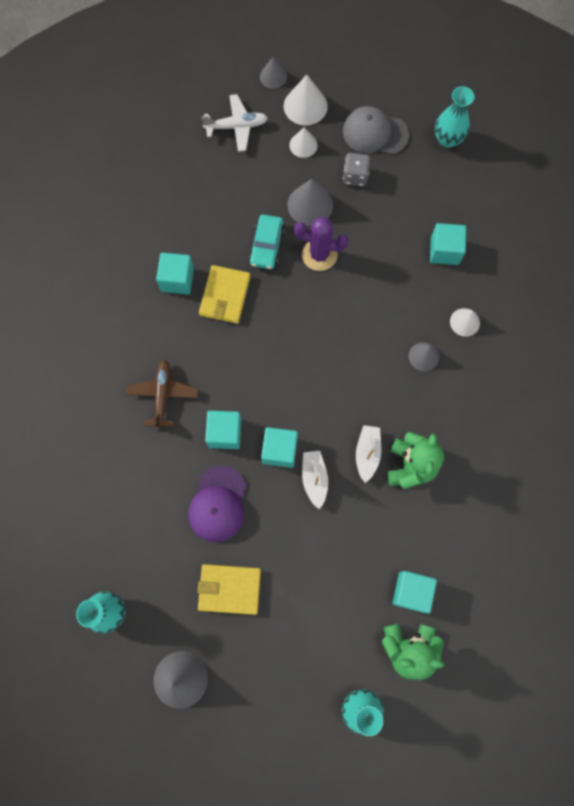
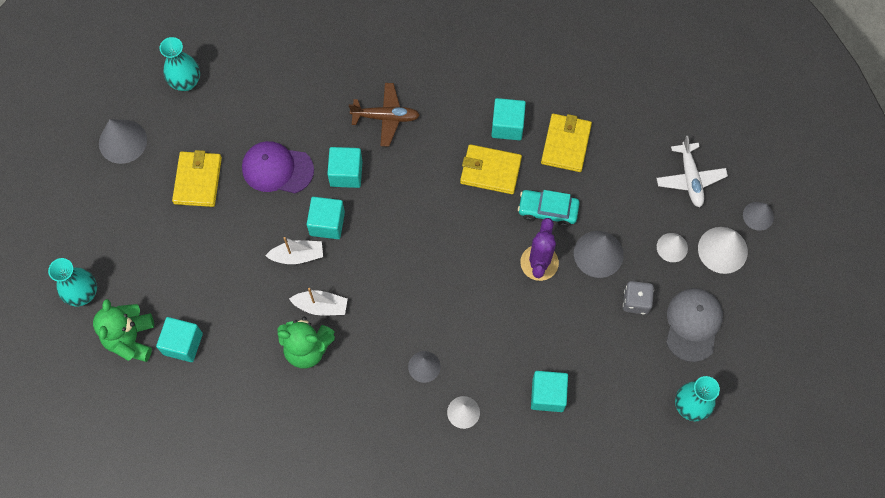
camera: 90 degrees right, 5 degrees down
(199, 228) = (566, 144): none -> yellow wallet

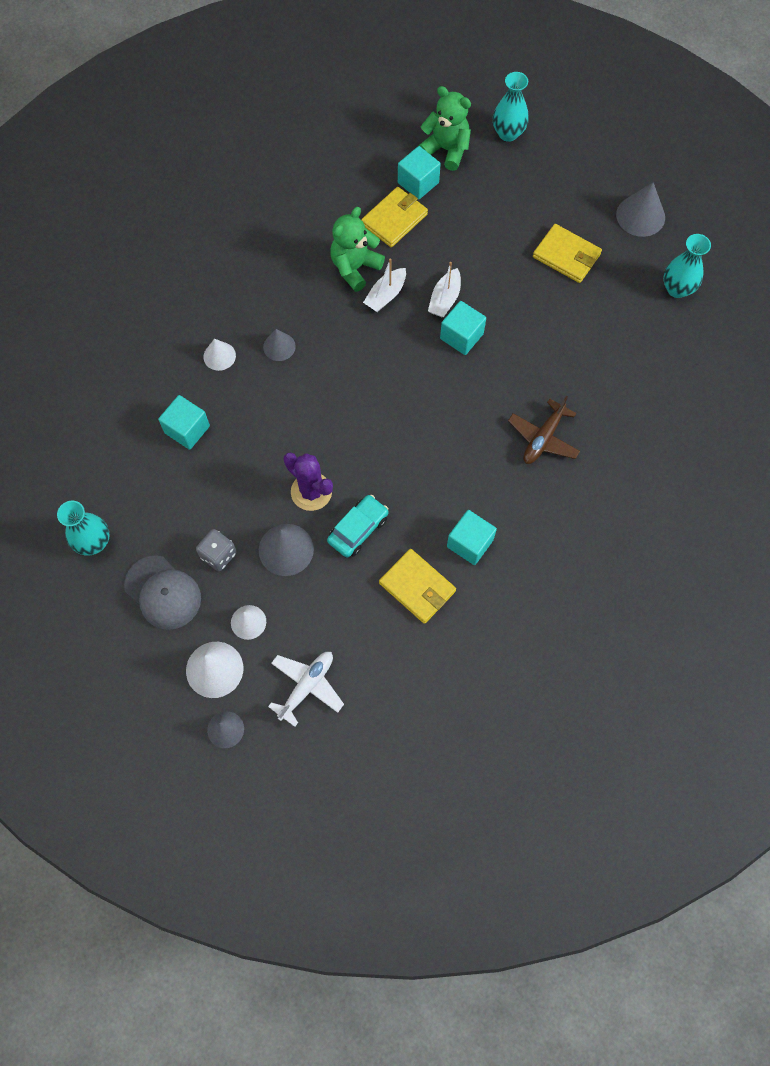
camera: 120 degrees right, 0 degrees up
(277, 169) = (541, 322): purple cap -> none
(346, 173) = (503, 375): turquoise cube -> none
(490, 171) = (431, 501): yellow wallet -> yellow wallet (394, 219)
(690, 178) = (307, 686): white plane -> white plane turned 105 degrees clockwise

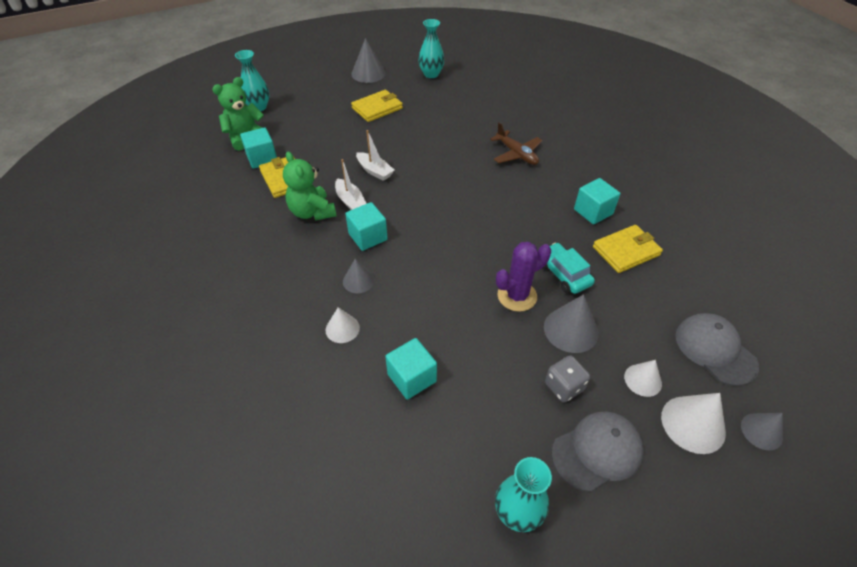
camera: 70 degrees left, 20 degrees down
(307, 686) = (715, 350): white plane -> grey cap
(461, 336) = (412, 171): turquoise cube -> turquoise cube (368, 237)

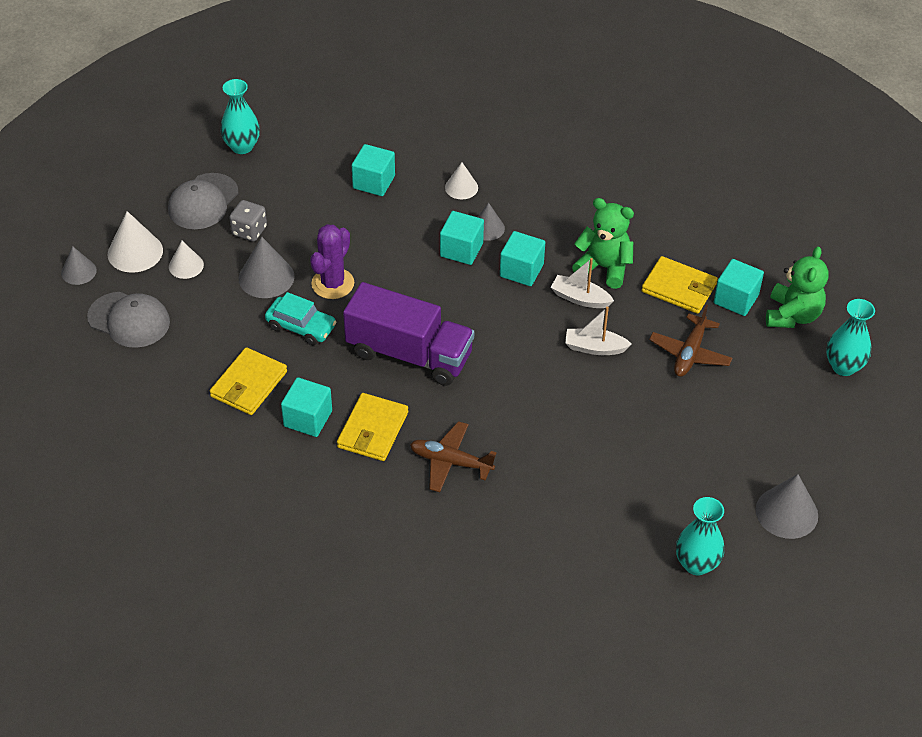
camera: 145 degrees right, 0 degrees up
(325, 145) = (689, 353): none -> brown plane
(377, 108) = (697, 447): yellow wallet -> yellow wallet (372, 430)
(394, 273) = (461, 250): none -> turquoise cube
(495, 219) = (409, 354): none -> purple truck

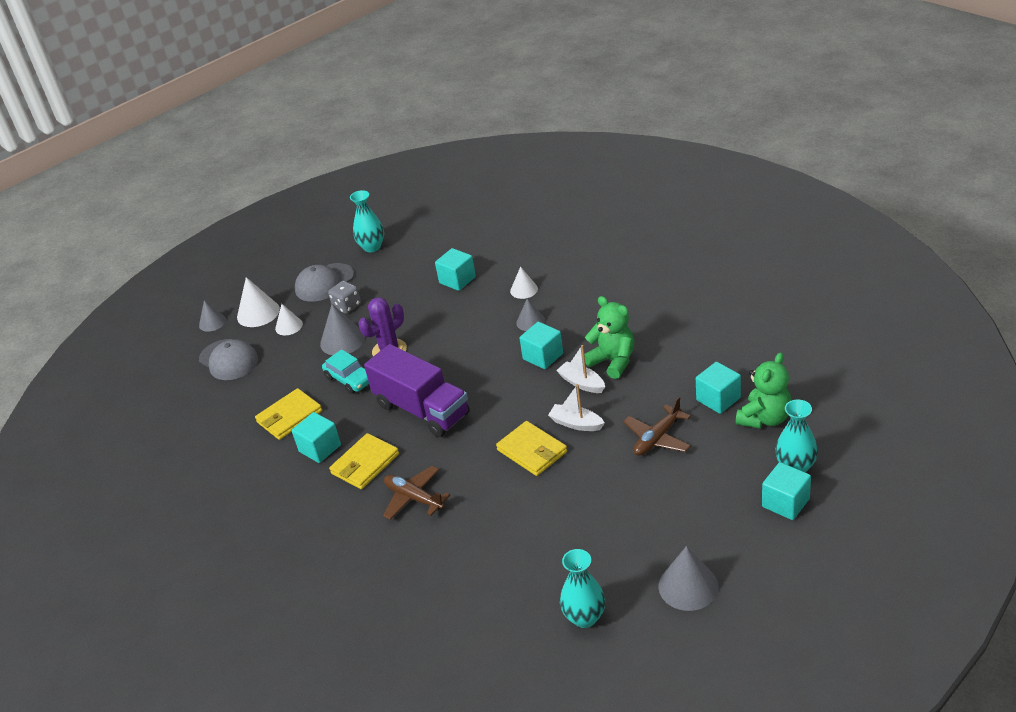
camera: 25 degrees right, 10 degrees down
(461, 250) = (501, 336): turquoise cube -> turquoise cube (785, 503)
(679, 288) = (671, 384): yellow wallet -> yellow wallet (532, 451)

